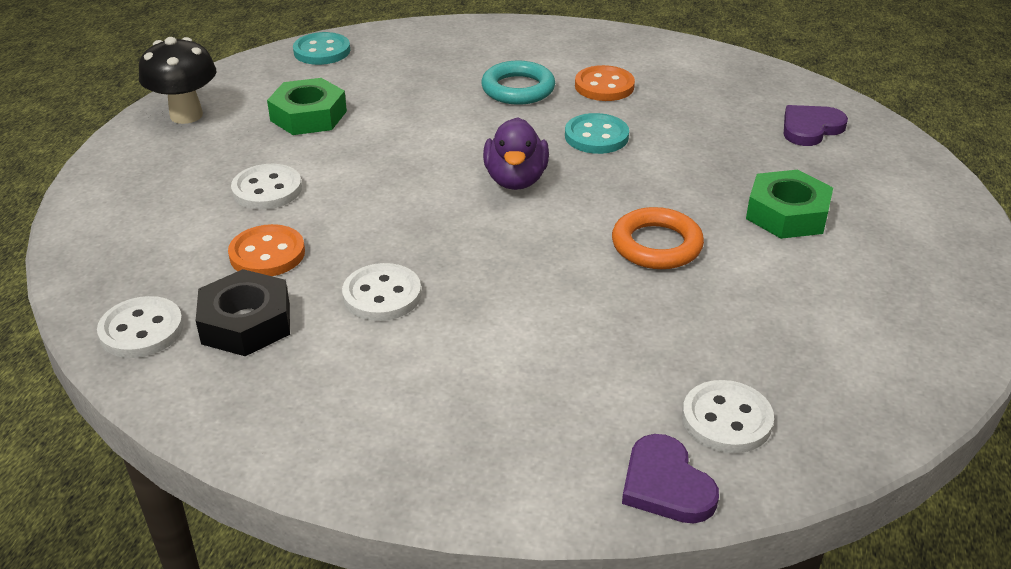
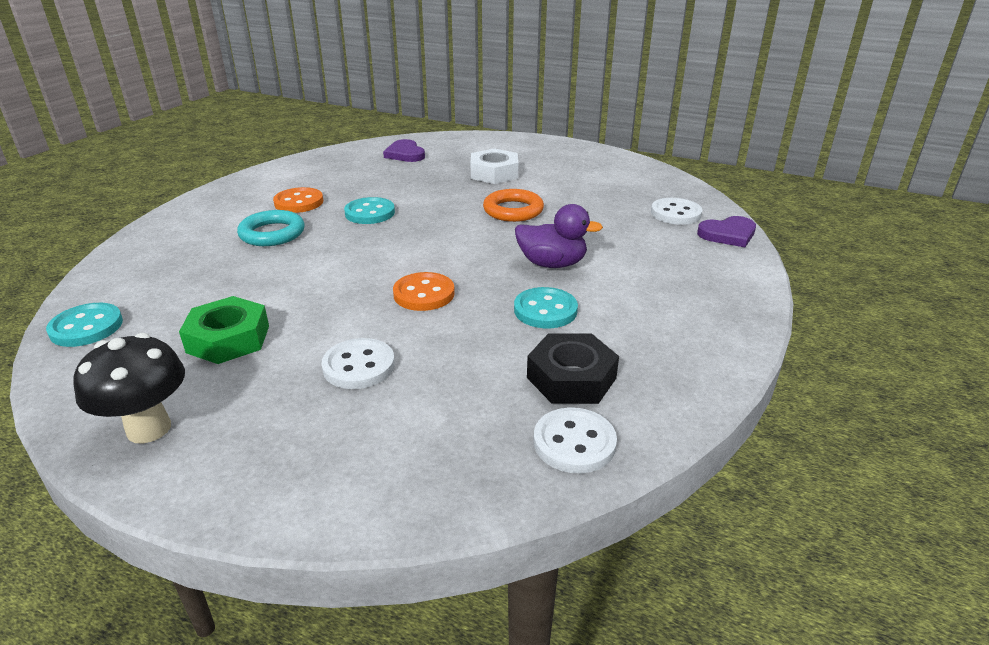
camera: 80 degrees left, 5 degrees down
(267, 254) = (470, 366): orange button -> orange button (424, 294)
(382, 295) = (545, 310): white button -> turquoise button
(516, 180) = (411, 246): purple duck -> purple duck (552, 264)
(787, 214) = (494, 173): green nut -> white nut

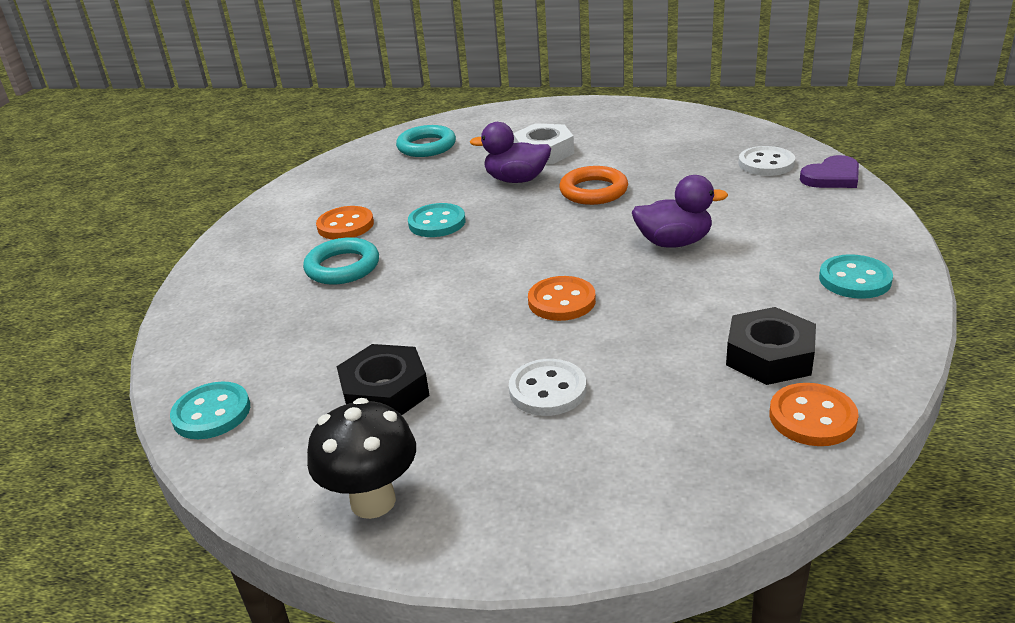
camera: 10 degrees left, 0 degrees up
(228, 339) = (385, 392): green nut -> black nut
(405, 154) = (426, 146): purple heart -> turquoise ring
(457, 191) = (516, 180): none -> purple duck
(545, 310) = (699, 293): turquoise button -> turquoise button (854, 279)
(574, 443) = (812, 417): white button -> orange button

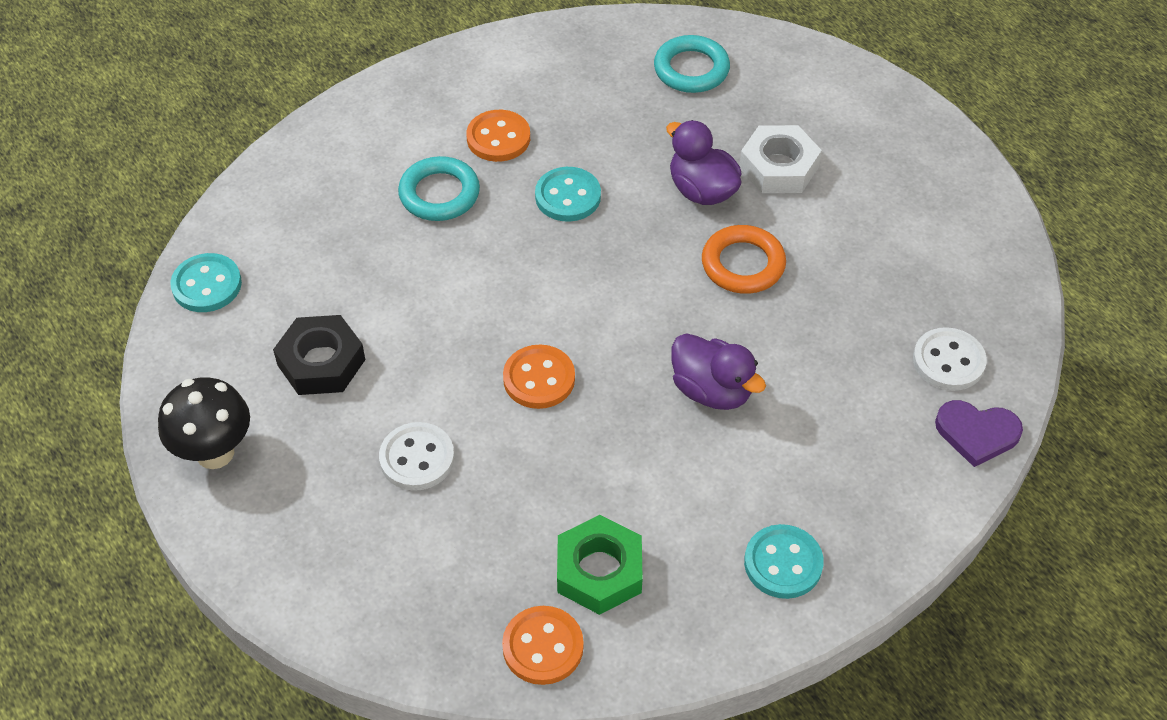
camera: 40 degrees right, 20 degrees up
(769, 356) = (599, 571): black nut -> green nut

